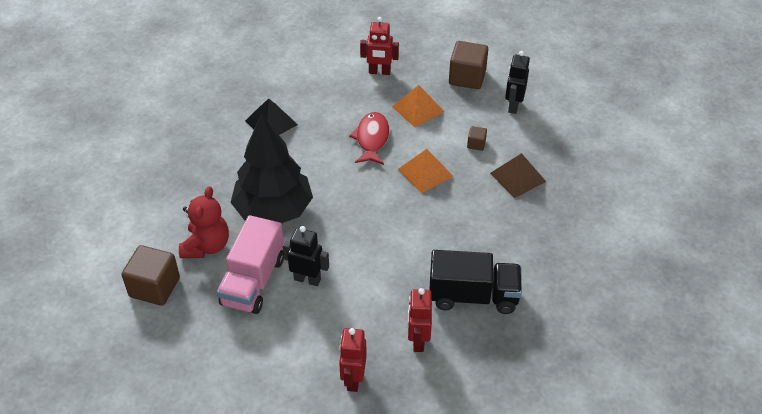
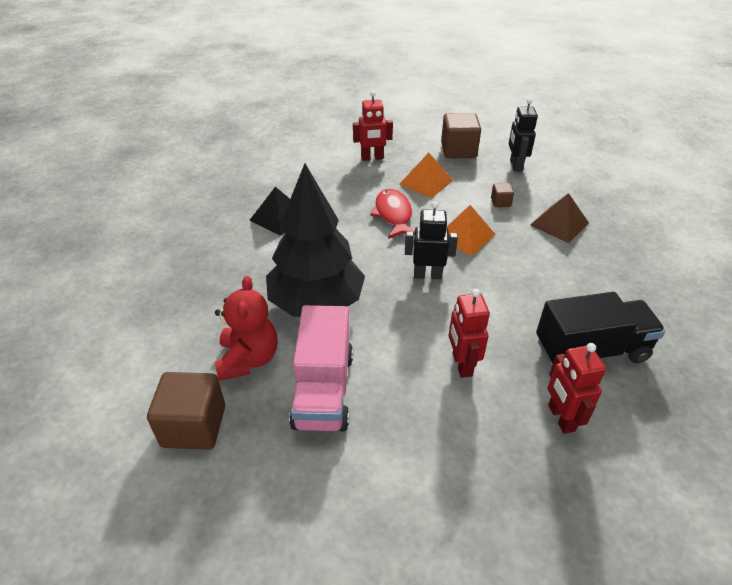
camera: 15 degrees left, 5 degrees down
(307, 279) = (390, 373): black robot -> black robot (427, 275)
(353, 379) = (509, 491): red robot -> red robot (461, 364)

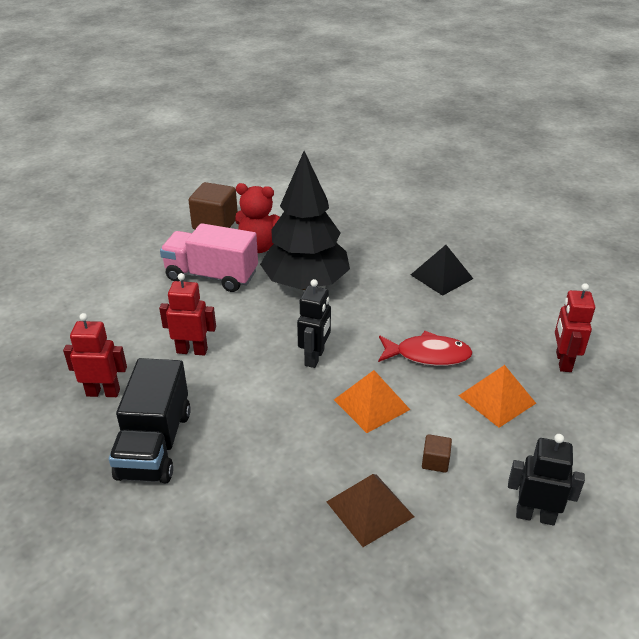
camera: 105 degrees right, 5 degrees down
(458, 150) = (586, 458): brown cube -> none

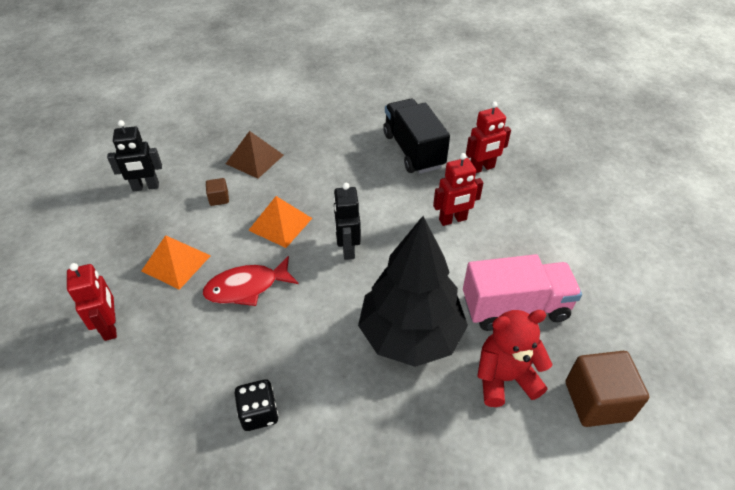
camera: 155 degrees right, 10 degrees up
(441, 276) = (259, 413): black pyramid -> black dice

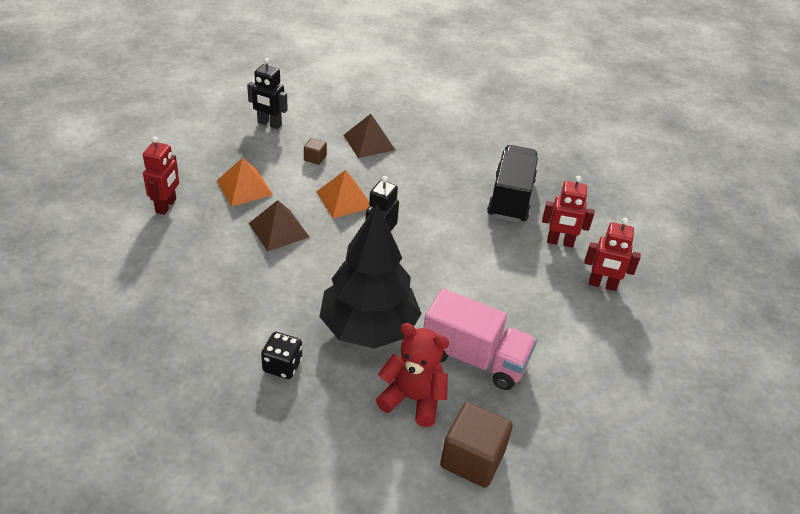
camera: 30 degrees right, 5 degrees down
(247, 287) = (278, 230): red fish -> brown pyramid
(259, 413) = (213, 314): black dice -> black dice (282, 366)
(453, 220) = (489, 268): red robot -> red robot (602, 285)

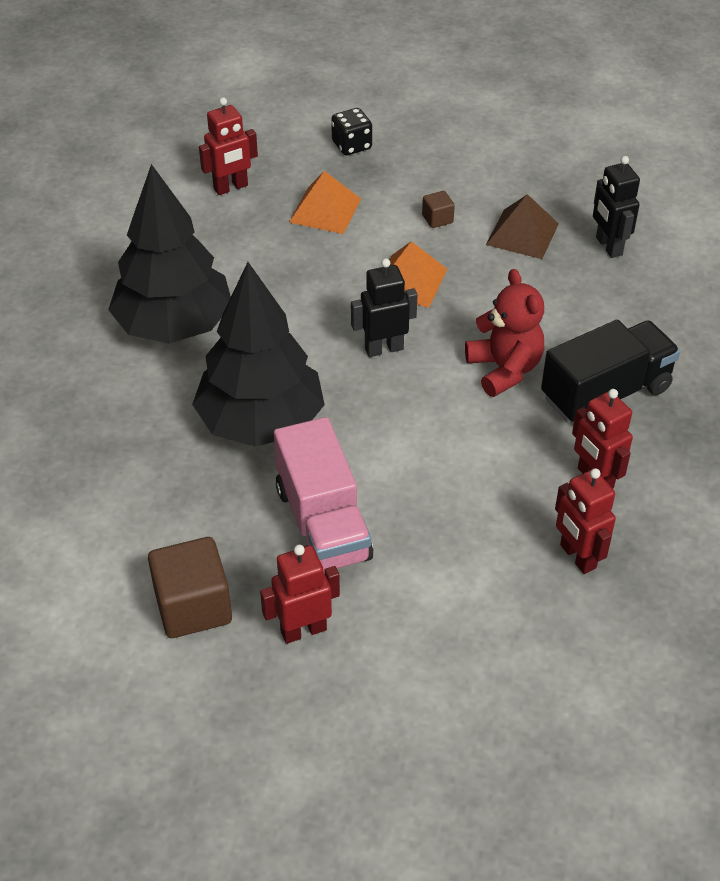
camera: 50 degrees right, 5 degrees up
(241, 308) = (174, 326): none -> black tree
(269, 124) = (437, 155): black robot -> black robot (608, 246)
(278, 230) = (302, 273): brown pyramid -> none
(282, 366) = (143, 401): black dice -> black dice (351, 145)
(413, 399) = (213, 514): red teddy bear -> red teddy bear (504, 369)
(541, 422) = (303, 630): none -> red robot

